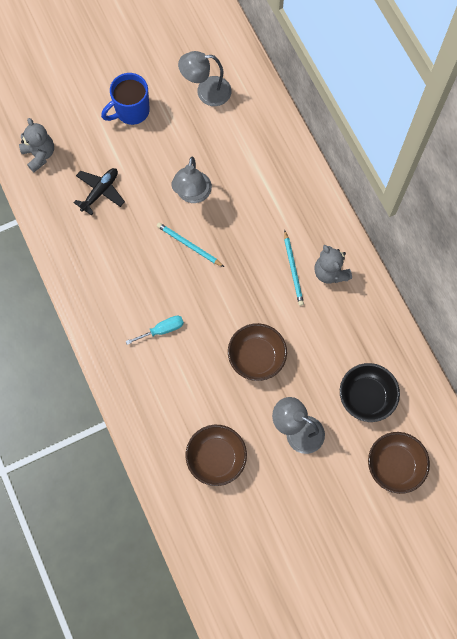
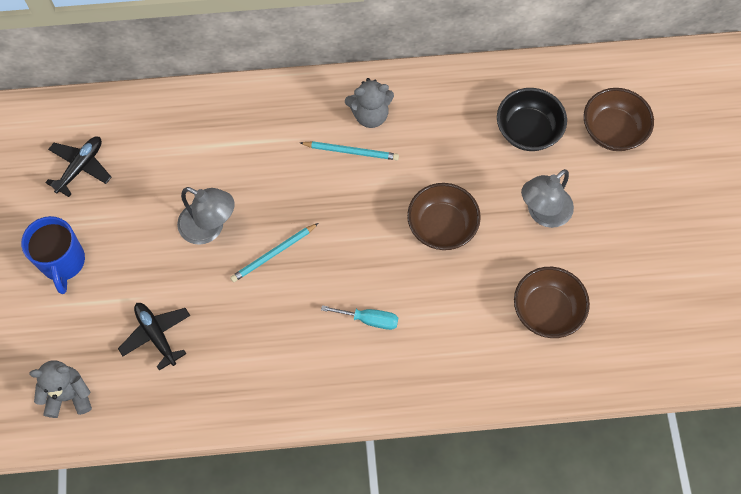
camera: 70 degrees left, 5 degrees down
(162, 330) = (369, 320): turquoise screwdriver -> turquoise screwdriver turned 105 degrees clockwise
(206, 92) = (80, 167): grey lamp -> black plane

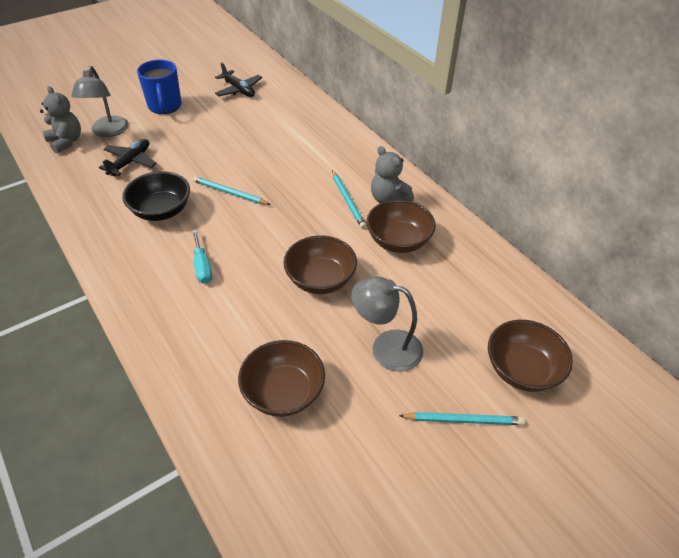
camera: 60 degrees right, 20 degrees down
(63, 262) = (165, 106): blue mug -> blue mug turned 60 degrees counterclockwise
(80, 167) = (239, 90): black plane -> black plane turned 45 degrees clockwise
(209, 228) = (230, 156): grey lamp -> grey lamp (108, 132)
(430, 138) = (398, 241): none -> brown bowl
(528, 131) = (462, 302): black bowl -> black bowl (161, 211)
(634, 197) = (463, 420): none -> turquoise pencil

